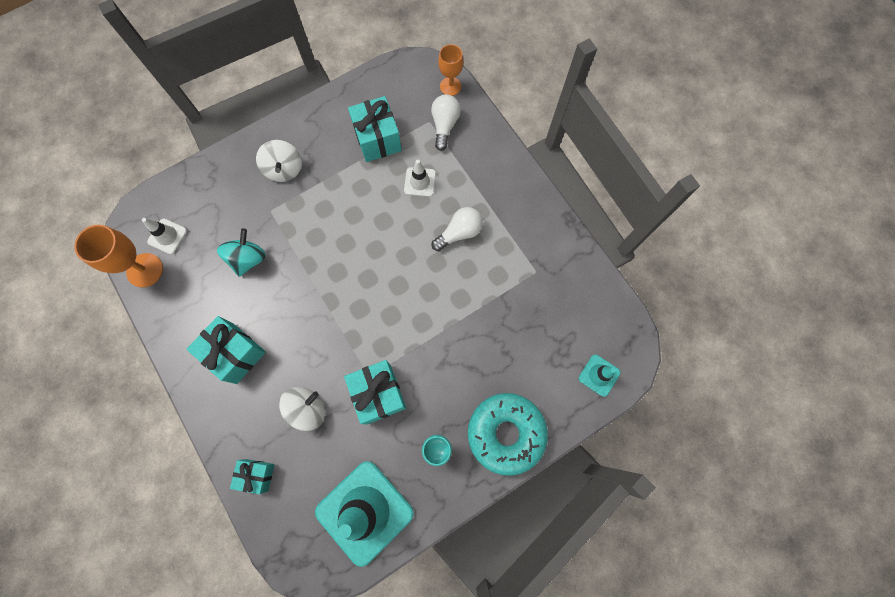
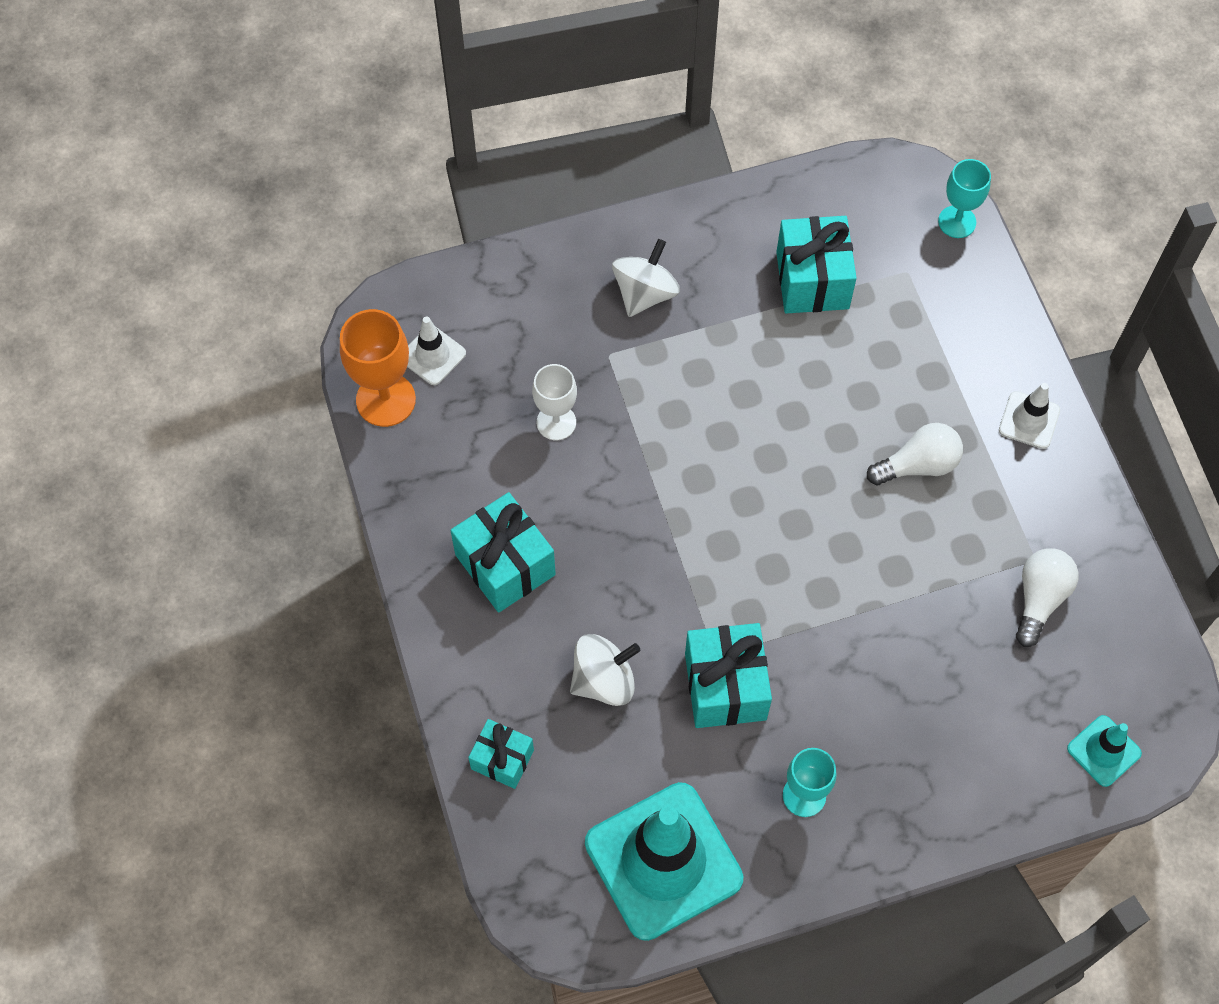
camera: 15 degrees right, 10 degrees down
(248, 259) = (556, 422): turquoise spinning top -> white goblet
(284, 169) = (645, 293): white spinning top -> white spinning top turned 150 degrees counterclockwise
(420, 182) = (869, 367): white traffic cone -> white traffic cone (1029, 420)
(444, 125) = (932, 284): white light bulb -> white light bulb (1039, 598)
(450, 86) = (957, 222): orange goblet -> turquoise goblet
(506, 433) = (923, 801): turquoise donut -> none

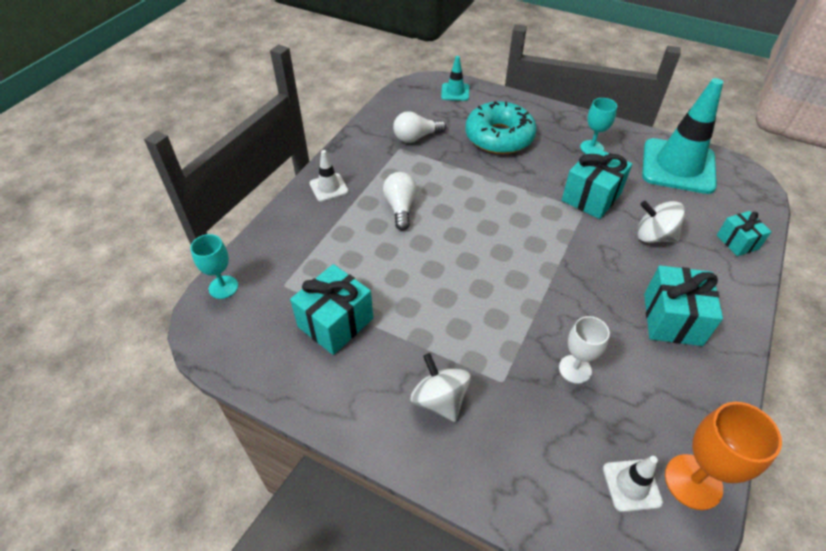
camera: 135 degrees left, 15 degrees down
(645, 293) = (439, 400): white spinning top -> white spinning top turned 75 degrees clockwise
(918, 465) = (400, 207): white light bulb -> white light bulb turned 60 degrees clockwise
(941, 702) = (499, 137): none -> turquoise donut

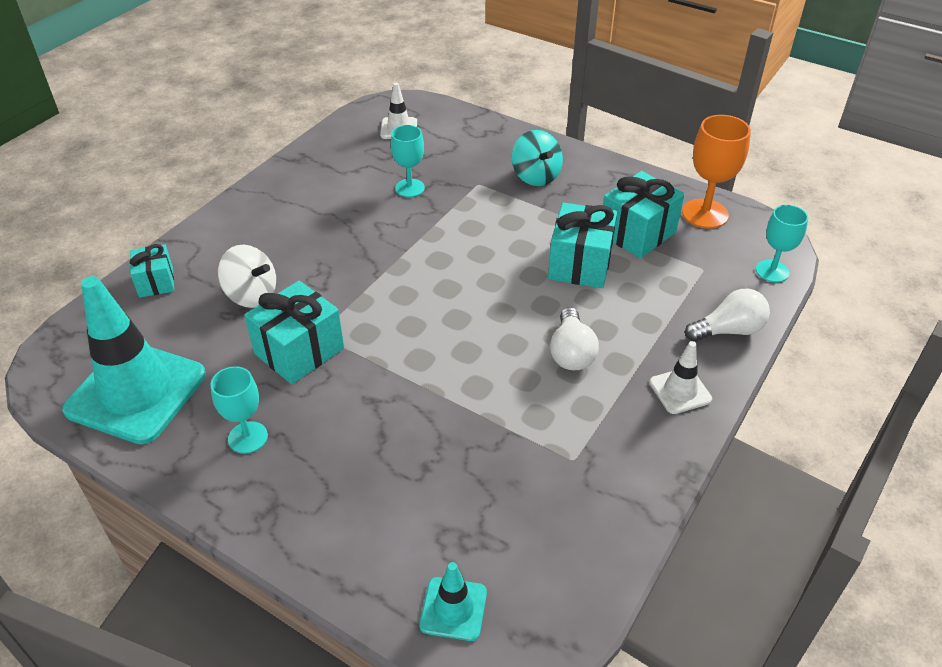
camera: 175 degrees left, 5 degrees down
(416, 137) = (544, 482): white light bulb -> white light bulb (728, 330)
(439, 400) = (536, 176): white spinning top -> turquoise spinning top
(499, 137) = (396, 472): turquoise donut -> none
(575, 369) = (410, 188): white goblet -> turquoise goblet
(672, 319) = (293, 217): turquoise gift -> turquoise gift (580, 264)
(693, 481) = (353, 128): orange goblet -> orange goblet (705, 214)

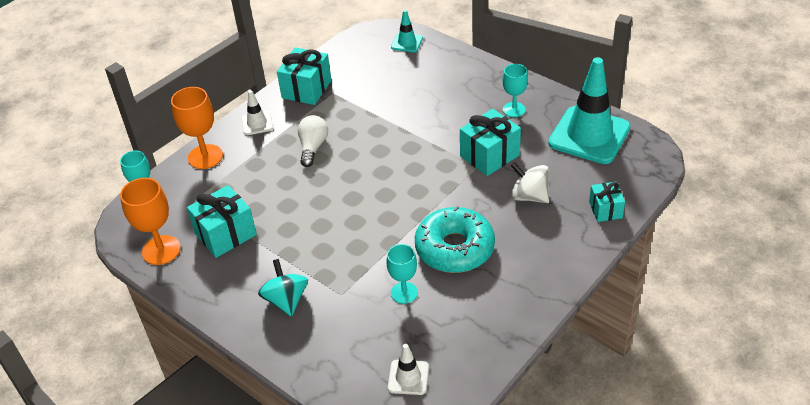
camera: 170 degrees left, 0 degrees up
(354, 231) = (454, 248): none -> turquoise donut
(580, 264) = (282, 209): turquoise gift -> turquoise gift (306, 89)
(728, 330) = (205, 157): white light bulb -> orange goblet

